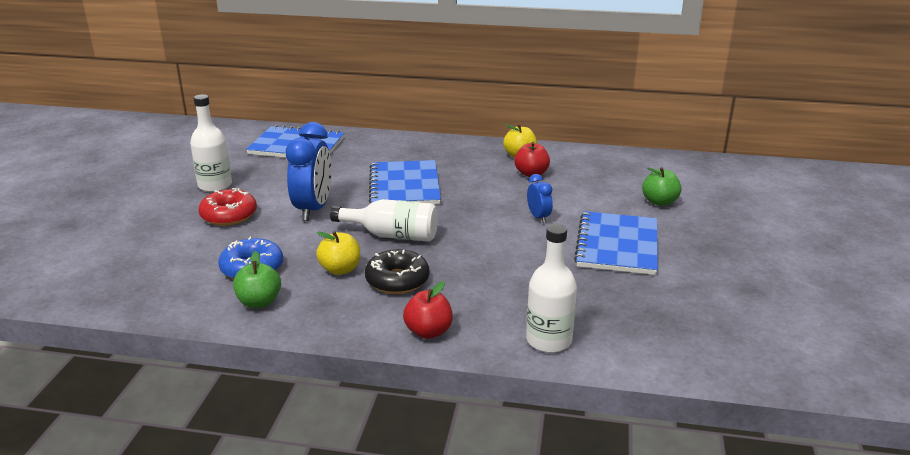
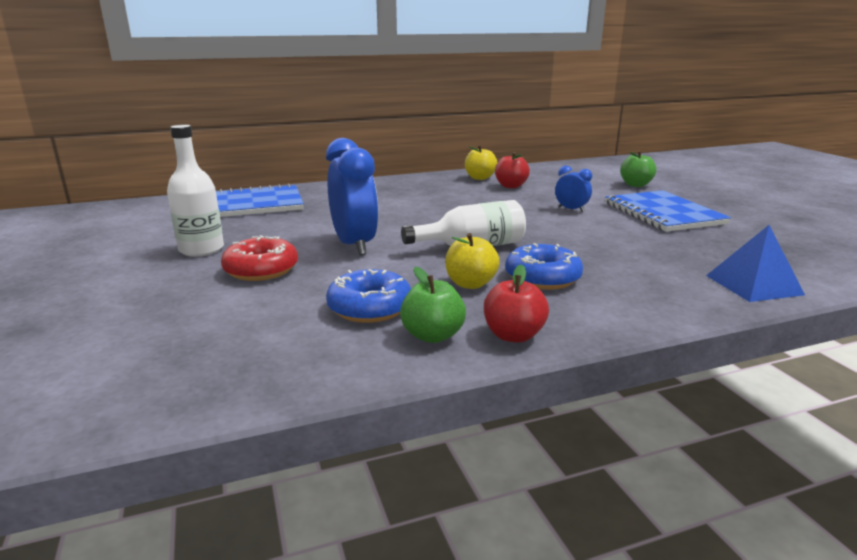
camera: 30 degrees left, 5 degrees down
(397, 280) = (542, 278): black donut -> blue donut
(404, 186) = (417, 212): blue notebook -> none
(428, 332) = (650, 308): red apple -> red apple (513, 335)
(549, 340) = (753, 285): white bottle -> blue pyramid

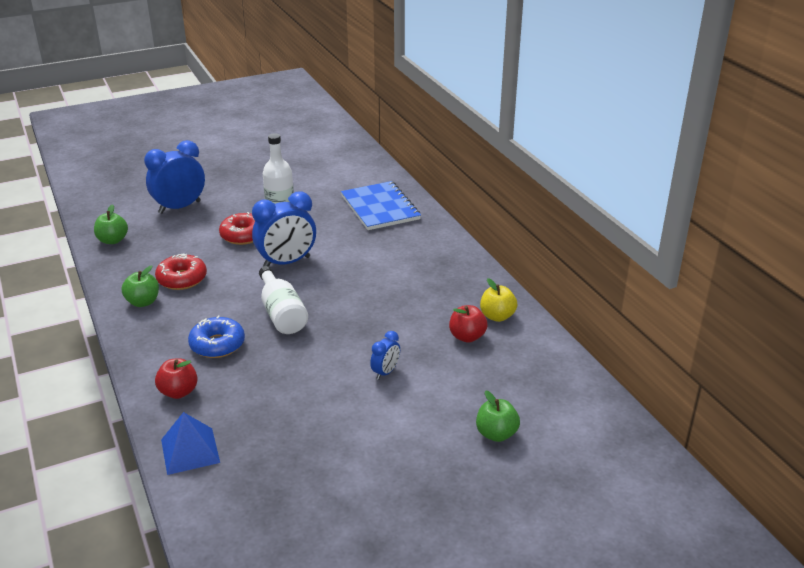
camera: 85 degrees right, 10 degrees up
(108, 322) = (179, 207): none -> blue clock
(181, 387) = (113, 240): none -> green apple
(370, 308) = (182, 279): blue donut -> red donut
(470, 284) = (211, 314): yellow apple -> none
(513, 335) = (136, 329): red apple -> red apple (178, 392)
(663, 213) = (378, 435): blue notebook -> none

